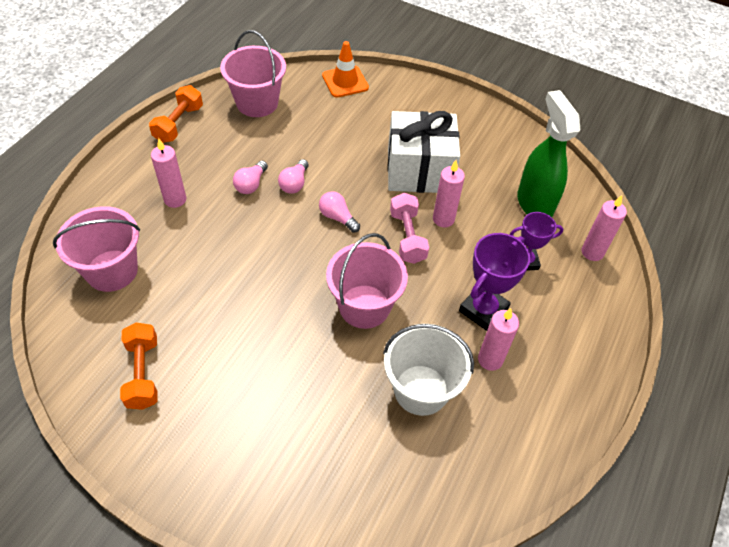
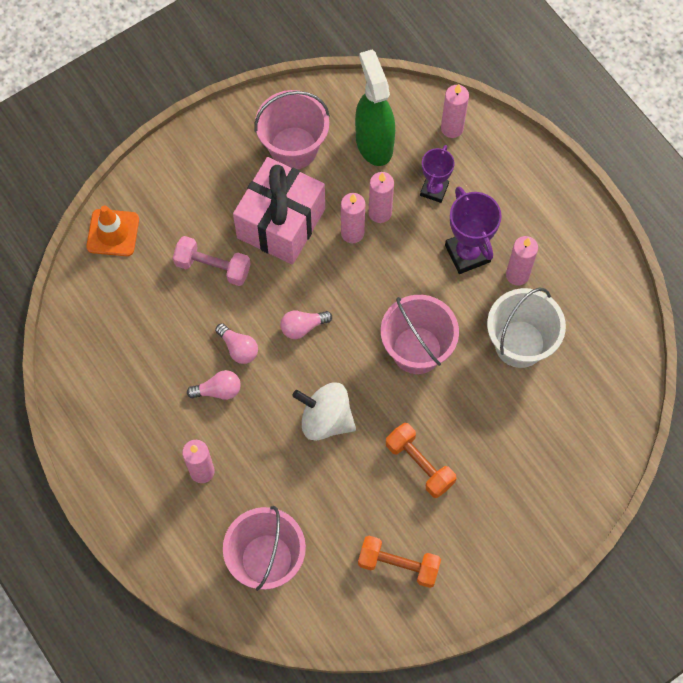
camera: 60 degrees left, 15 degrees up
(179, 124) = (89, 431): orange dumbbell -> orange dumbbell (419, 464)
(251, 184) = (218, 390): pink light bulb -> pink light bulb turned 60 degrees counterclockwise
(257, 103) = (98, 338): pink bucket -> pink bucket (293, 148)
(261, 264) = (325, 419): none -> white spinning top
(407, 237) = (357, 275): pink dumbbell -> pink dumbbell (213, 267)
(419, 171) = (281, 223): white gift -> pink gift
(475, 231) = (380, 213): none -> pink candle
(534, 203) = (374, 143): green spray bottle -> green spray bottle turned 60 degrees clockwise

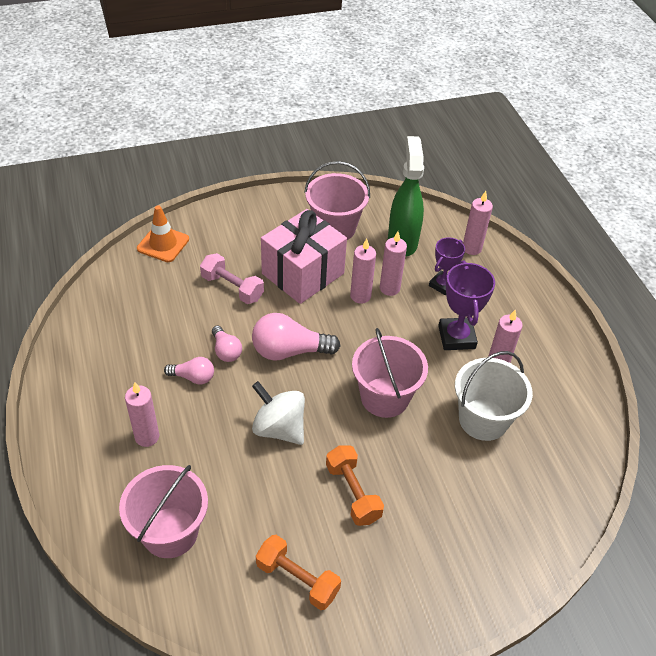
camera: 15 degrees right, 20 degrees down
(303, 327) = (289, 351): pink light bulb -> pink light bulb, size x1.76

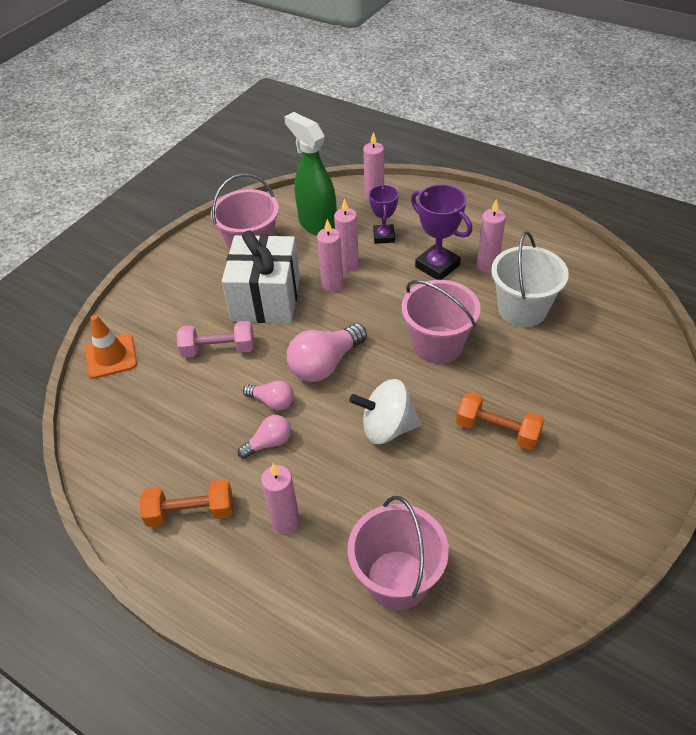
camera: 35 degrees left, 0 degrees up
(297, 579) = (534, 527): orange dumbbell -> orange dumbbell (191, 512)
(303, 273) = (266, 299): pink gift -> white gift

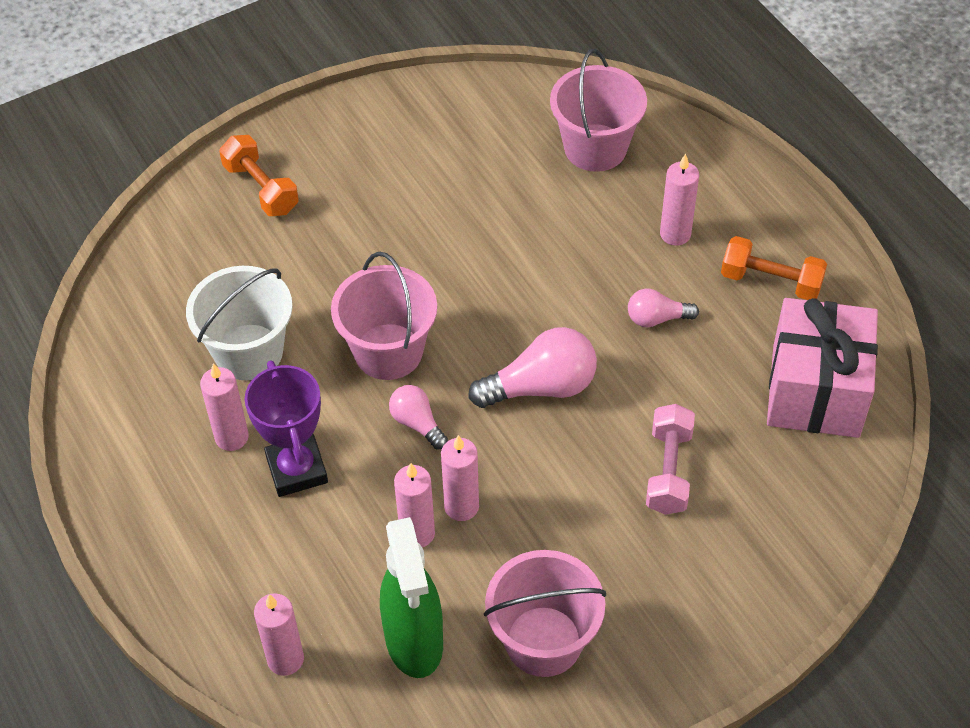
camera: 155 degrees left, 5 degrees up
(111, 356) = (821, 526): orange traffic cone -> none
(133, 438) = (815, 391): none -> pink gift
(218, 349) = (668, 470): pink dumbbell -> pink dumbbell turned 75 degrees clockwise
(266, 299) = (567, 526): white gift -> none
(272, 402) = (630, 365): pink light bulb -> pink light bulb (417, 423)
(384, 236) = (330, 563): purple trophy -> none
(387, 428) = (517, 280): white spinning top -> none
(497, 431) = (403, 228): orange dumbbell -> orange dumbbell (261, 188)

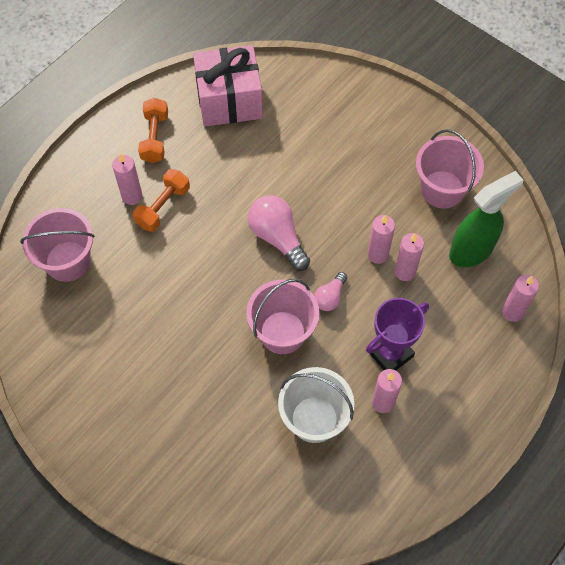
camera: 110 degrees left, 10 degrees up
(261, 188) = (168, 471): orange dumbbell -> orange dumbbell (163, 207)
(656, 318) = (204, 190): pink light bulb -> none
(668, 470) = (311, 158): pink dumbbell -> none

